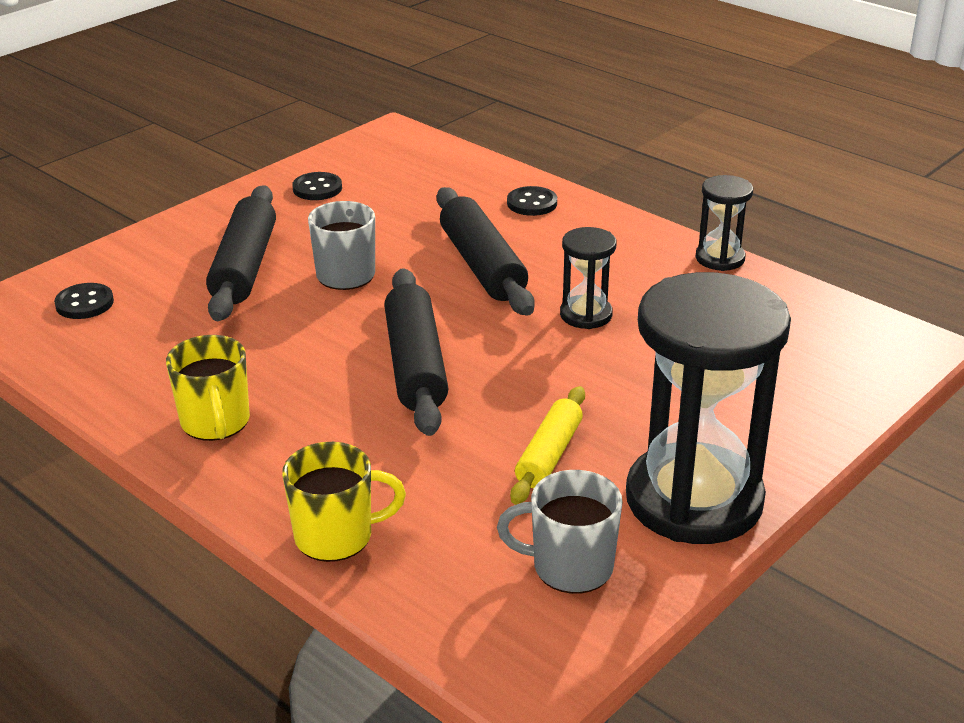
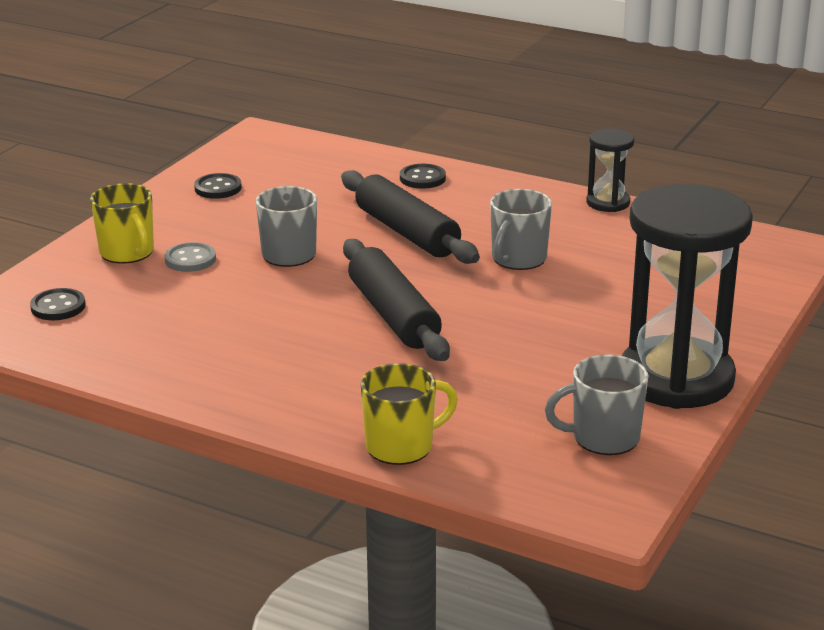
camera: 15 degrees left, 5 degrees down
(215, 423) = (244, 381): yellow mug -> yellow mug (127, 253)
(244, 267) = (190, 259): black rolling pin -> grey button
(549, 455) = (544, 364): yellow rolling pin -> none
(586, 315) = (518, 259): black hourglass -> grey mug

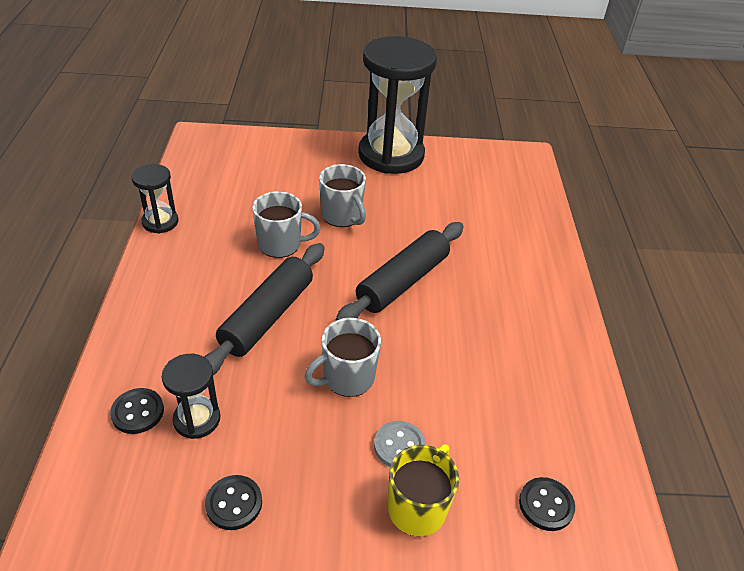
camera: 120 degrees left, 15 degrees up
(312, 186) = (197, 419): none -> black hourglass
(401, 446) = (541, 232): yellow mug -> none
(422, 178) = (148, 342): black button -> black button (137, 412)
(603, 438) = (468, 168): grey mug -> grey mug (342, 216)

